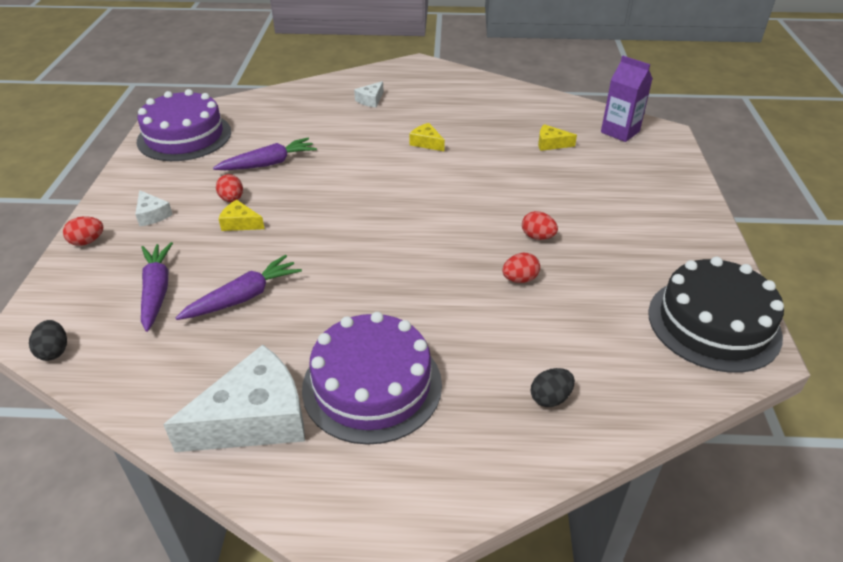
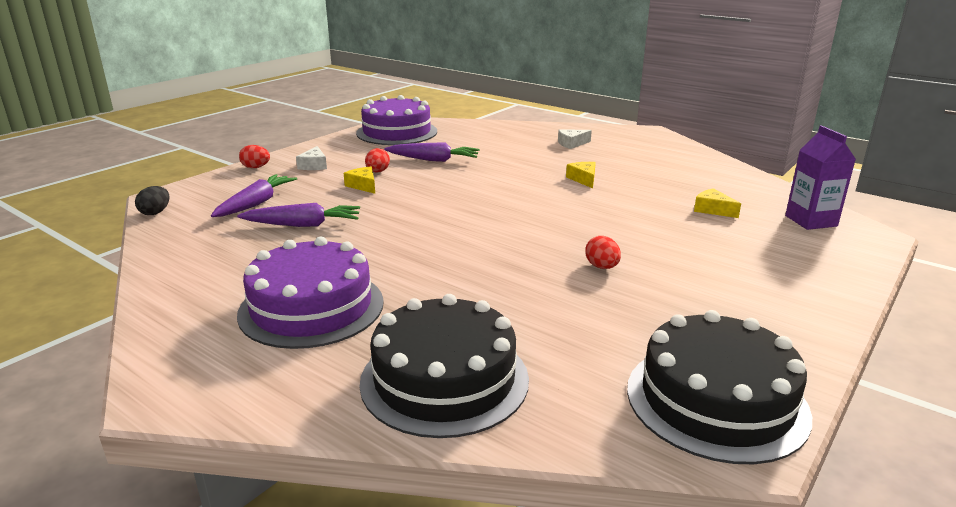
camera: 35 degrees right, 15 degrees down
(254, 418) = (206, 292): white cheese -> none
(519, 279) = (540, 289): red egg -> none
(550, 398) = (444, 379): black egg -> black cake

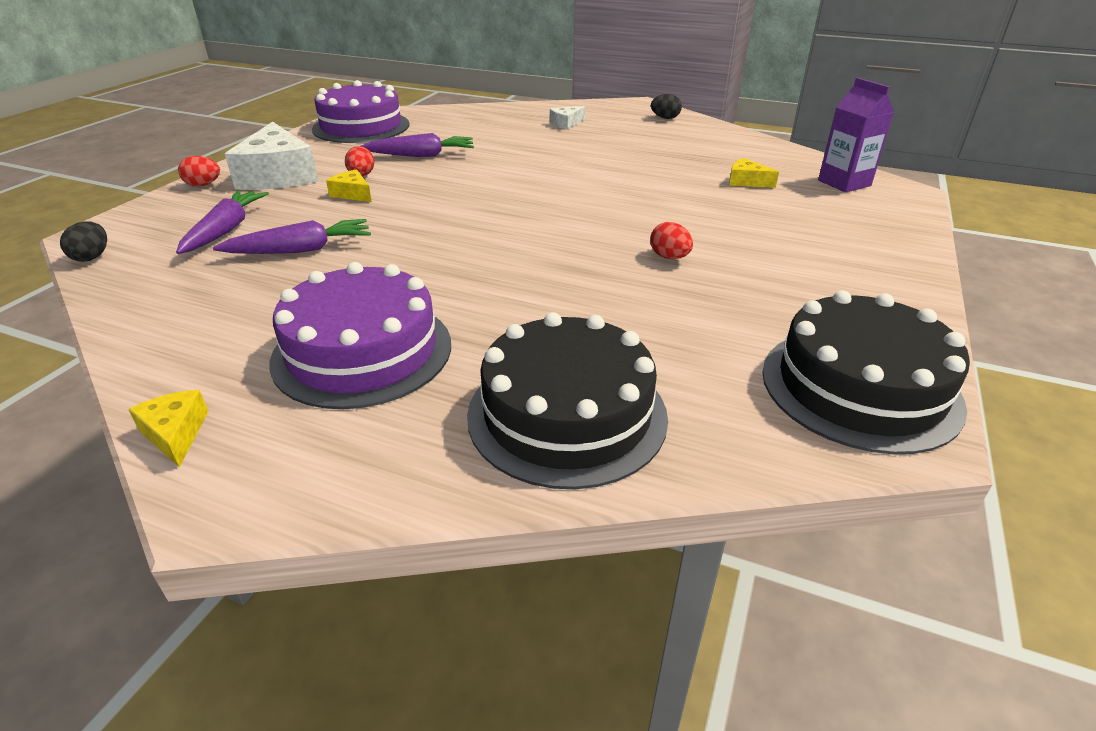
camera: 15 degrees left, 10 degrees up
(314, 165) = (278, 175): white cheese -> white cheese, size x2.17
(583, 179) = (599, 162): yellow cheese -> yellow cheese (175, 434)
(666, 146) = (665, 118): none -> black egg

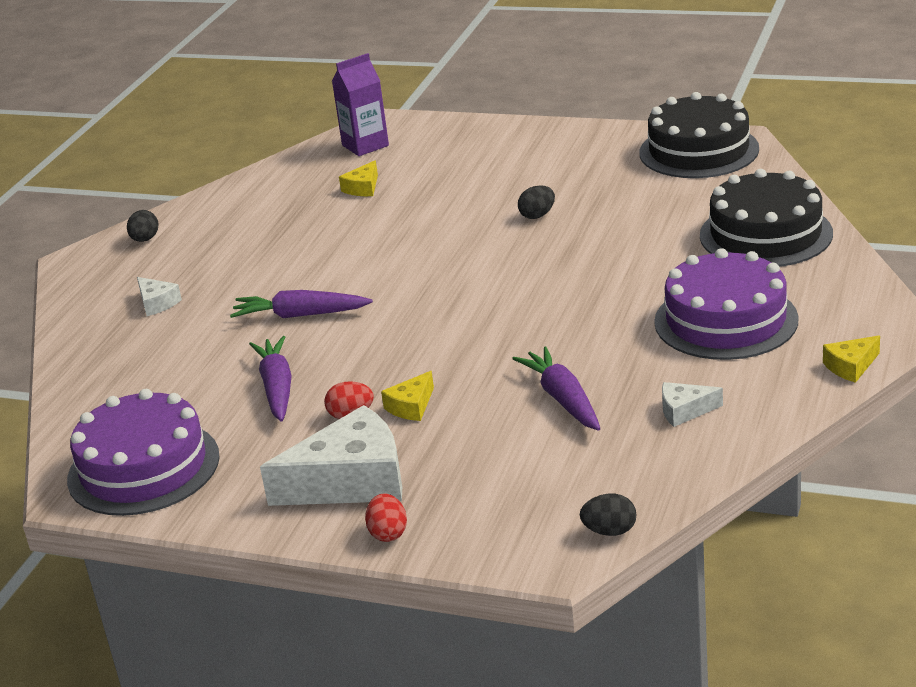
camera: 90 degrees left, 5 degrees down
(215, 306) = (684, 411): none -> white cheese
(226, 230) = (524, 463): purple carrot -> purple carrot (300, 315)
(669, 257) = (537, 215): red egg -> black egg

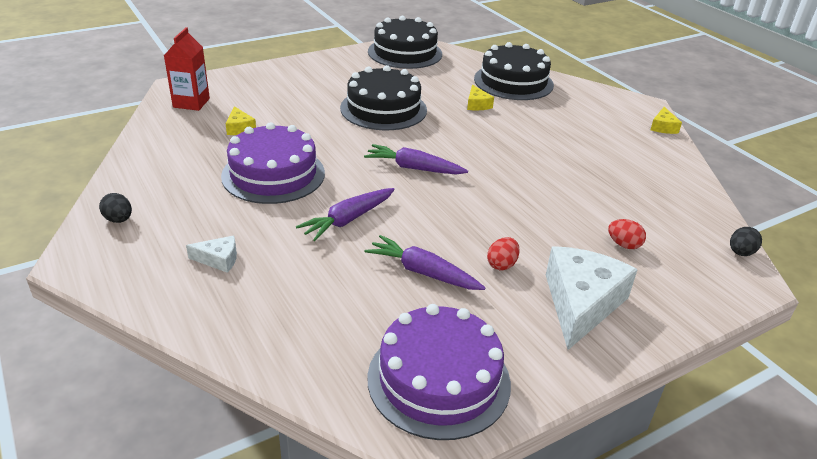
camera: 55 degrees left, 5 degrees up
(365, 145) = (191, 103): purple carton -> red carton
(388, 533) = (660, 321): red egg -> red egg (623, 245)
(411, 406) = (524, 241): yellow cheese -> yellow cheese (477, 104)
(537, 215) = (383, 109): black egg -> black cake
(563, 399) = (587, 198): purple carrot -> purple carrot (414, 168)
(684, 411) = (647, 177): white cheese -> none
(726, 320) = (577, 127): purple cake -> purple cake (273, 174)

